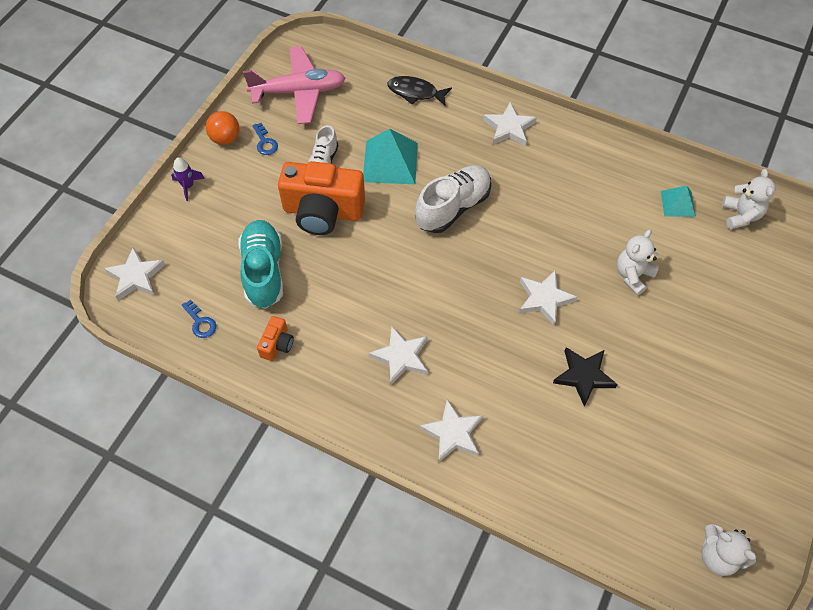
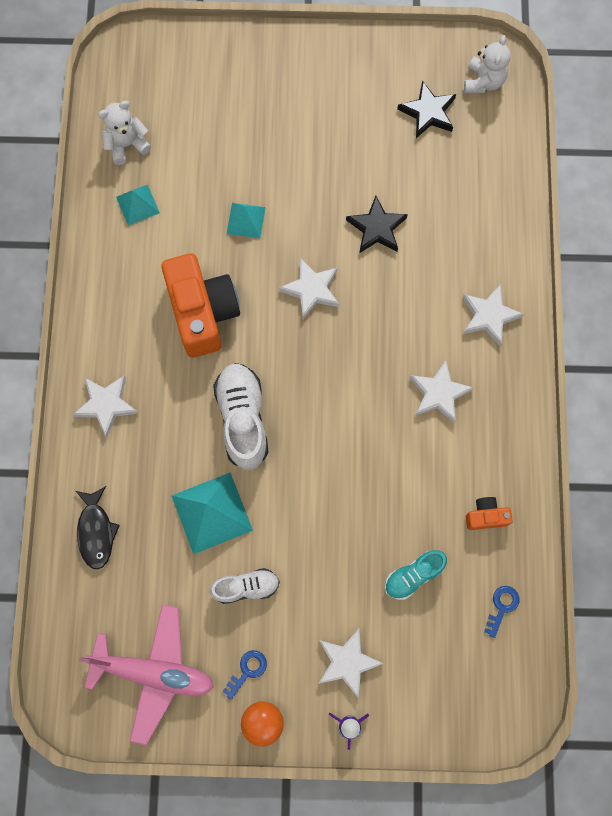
camera: 115 degrees left, 15 degrees up
(136, 276) = (486, 709): white star -> white star (347, 662)
(263, 271) = (413, 575): turquoise shoe -> turquoise shoe, size x0.60
(299, 92) = (153, 672): pink plane -> pink plane turned 135 degrees clockwise
(323, 212) = (311, 553): orange camera -> orange camera (202, 312)
(453, 207) = (242, 419): white shoe -> white shoe turned 60 degrees clockwise
(633, 275) = (246, 220): white teddy bear -> turquoise pyramid
(696, 480) = (428, 112): none -> black star

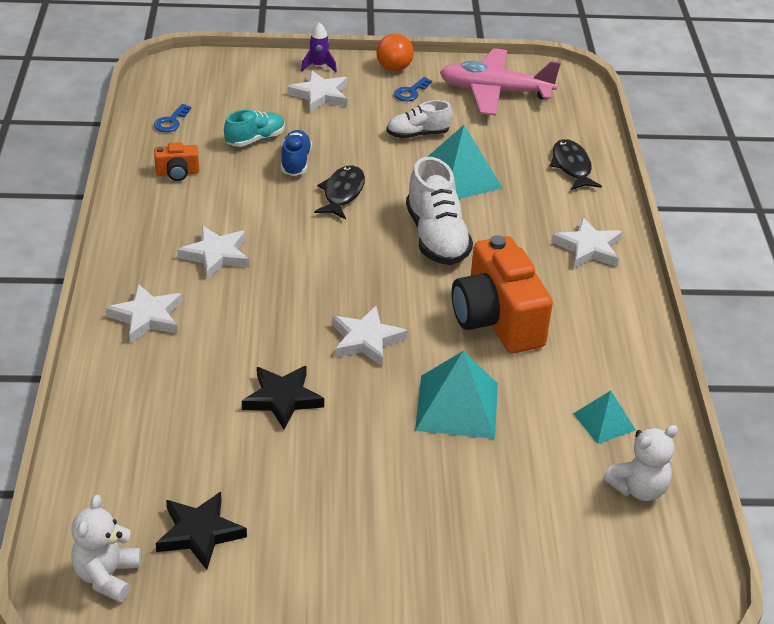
camera: 175 degrees right, 35 degrees down
(246, 220) = (457, 406): turquoise pyramid -> turquoise pyramid, size x1.73
(326, 485) = (342, 193): none -> black fish
(372, 535) = (295, 162): none -> blue shoe

